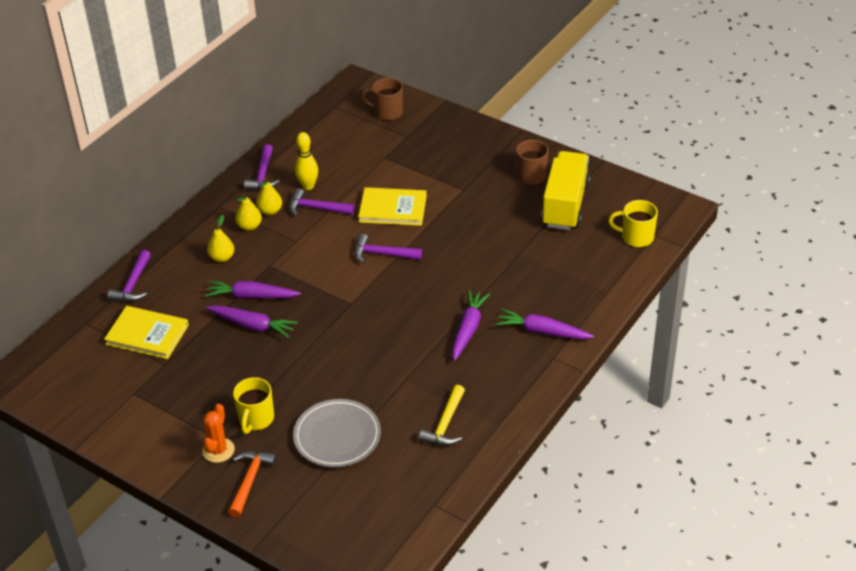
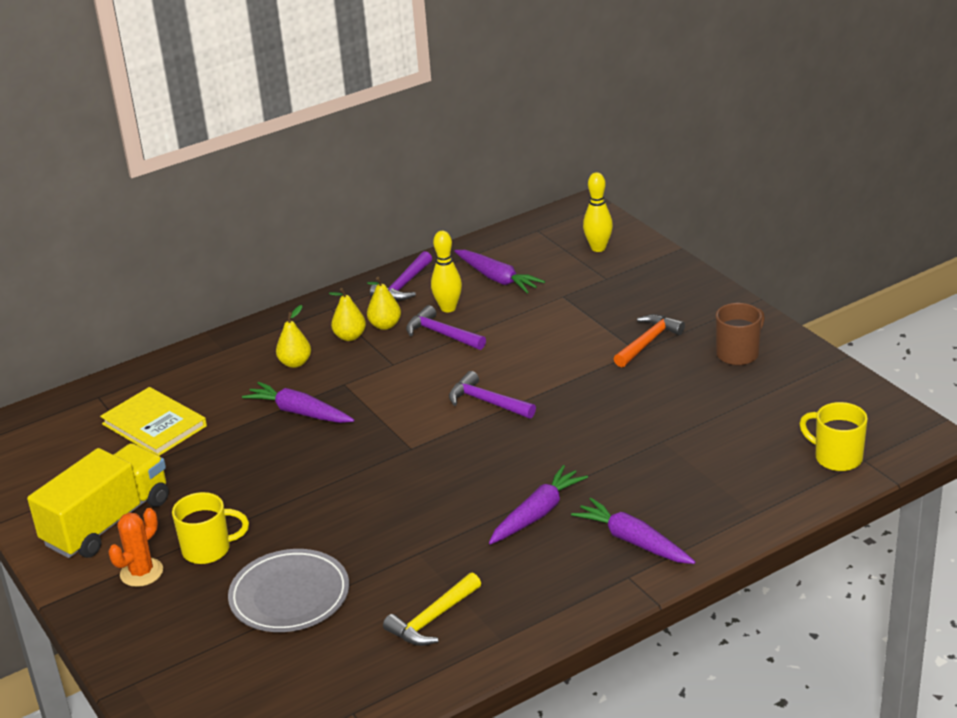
camera: 25 degrees right, 10 degrees down
(133, 284) = (177, 368): purple hammer -> none
(250, 481) = (152, 617): orange hammer -> orange hammer (648, 342)
(253, 325) = (278, 444): purple carrot -> purple carrot (497, 278)
(256, 419) = (208, 549): yellow mug -> yellow mug turned 135 degrees counterclockwise
(387, 112) = (598, 248): brown mug -> yellow bowling pin
(393, 209) = (534, 354): yellow book -> none
(565, 204) = (762, 397): yellow truck -> yellow truck (107, 522)

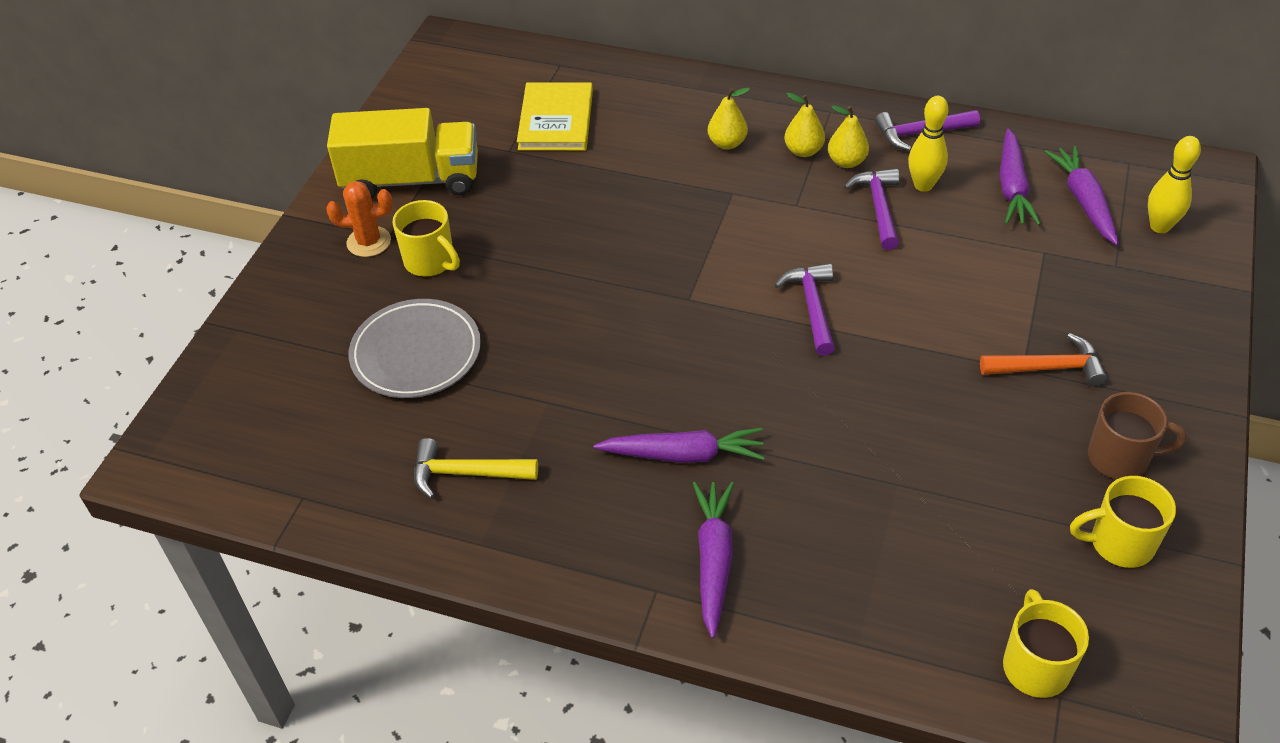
camera: 50 degrees right, 15 degrees up
(299, 412) = (662, 192): purple carrot -> purple carrot (1083, 201)
(792, 386) = (1119, 543): none -> yellow mug

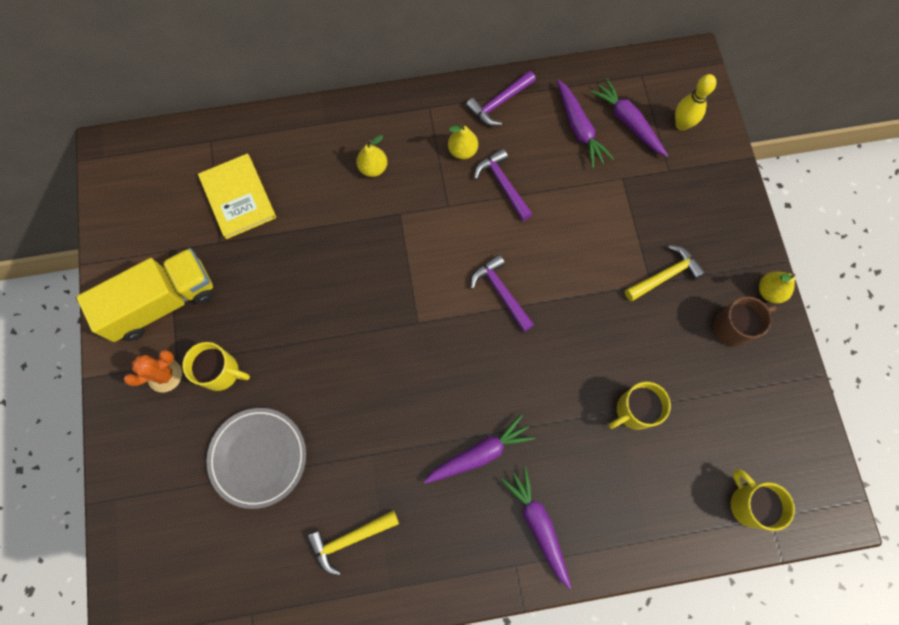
camera: 30 degrees left, 25 degrees up
(803, 151) = (429, 153): yellow pear -> yellow pear (769, 291)
(923, 185) = (522, 151): yellow bowling pin -> none
(1049, 368) = (665, 275): orange hammer -> yellow hammer
(1119, 543) = (757, 392): yellow mug -> yellow mug (634, 411)

